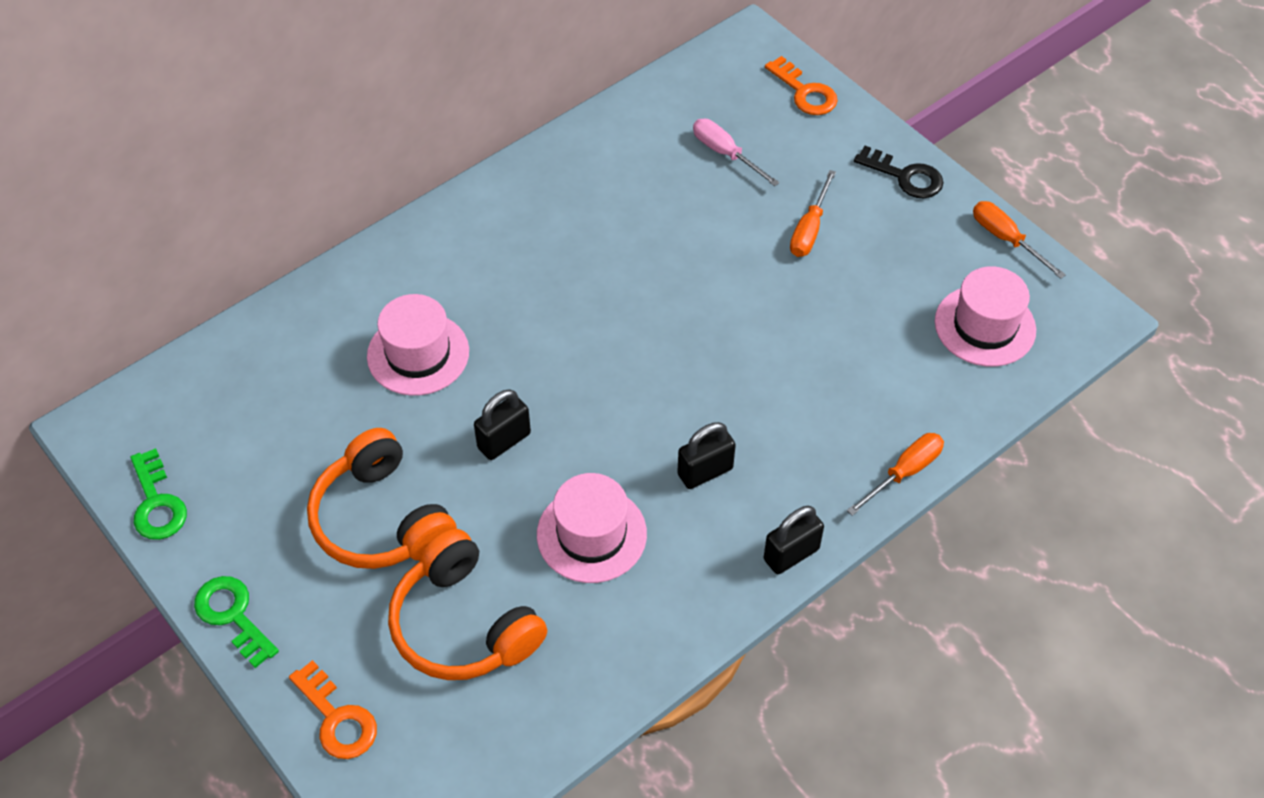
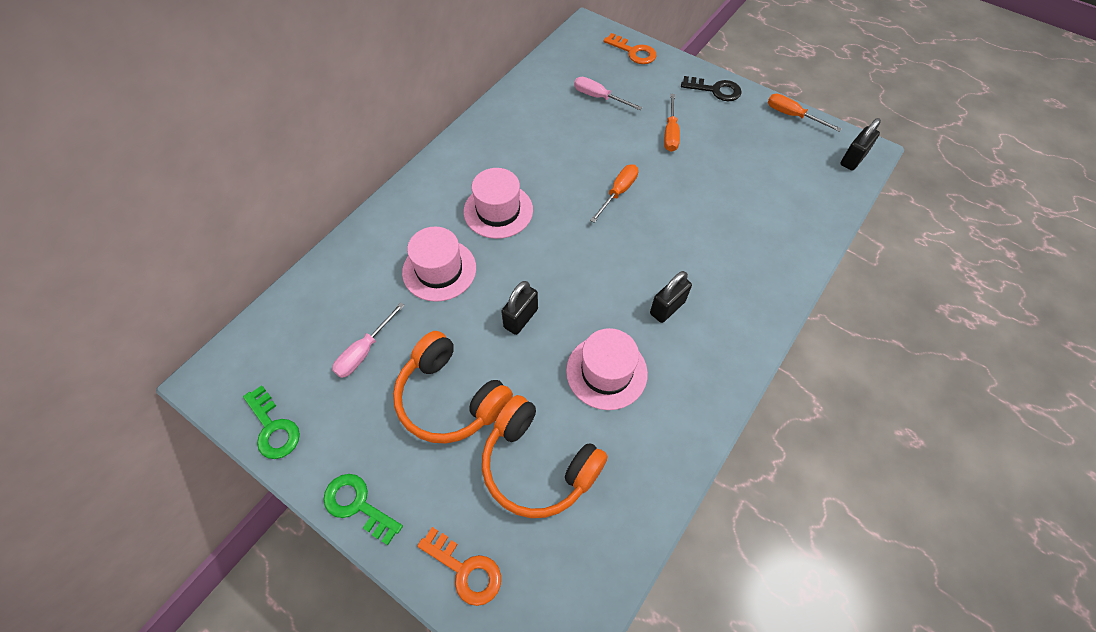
camera: 15 degrees left, 5 degrees up
(291, 436) = (364, 351): none -> pink screwdriver
(791, 554) = (748, 352): black padlock -> black padlock (852, 159)
(904, 472) = (797, 277): orange screwdriver -> orange screwdriver (618, 192)
(985, 326) = (804, 171): pink hat -> pink hat (498, 211)

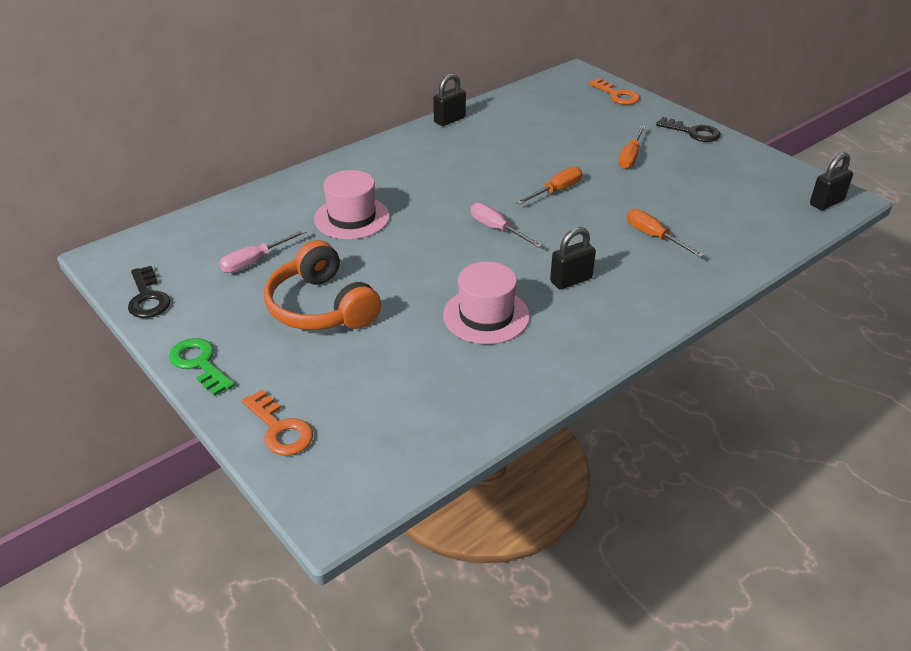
camera: 15 degrees right, 20 degrees down
(273, 428) = (147, 298): green key -> black key
(498, 211) = (428, 186): pink hat -> none
(521, 318) = (416, 263): black padlock -> black padlock (449, 120)
(538, 465) = (385, 369): orange headphones -> none
(599, 97) = (566, 122): pink screwdriver -> pink screwdriver (497, 229)
(792, 115) = (771, 161): orange screwdriver -> orange screwdriver (654, 236)

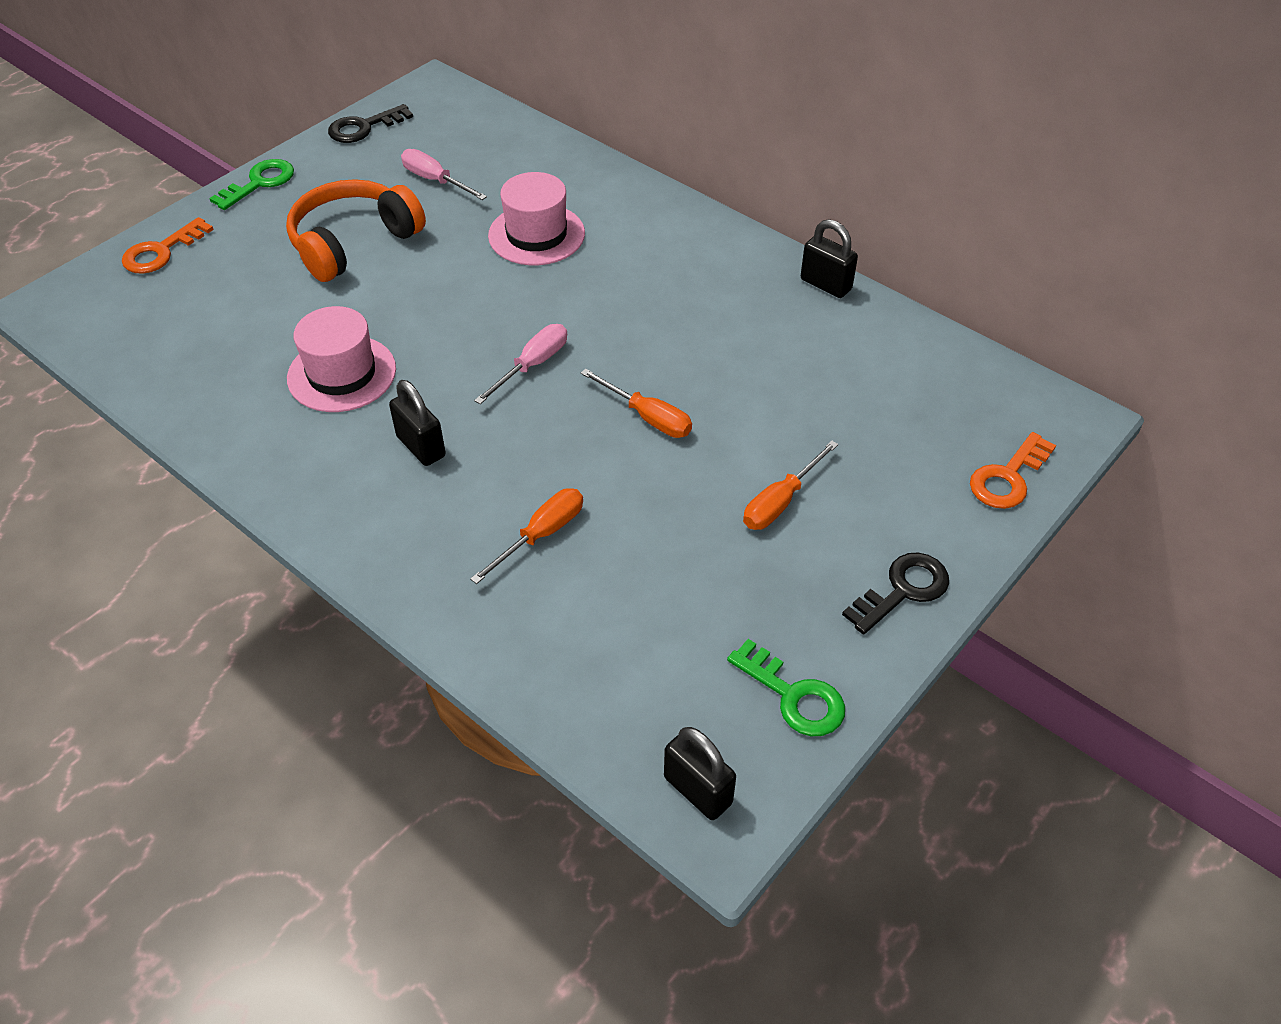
camera: 80 degrees right, 10 degrees up
(630, 157) = (780, 502): orange screwdriver -> orange screwdriver turned 60 degrees counterclockwise
(693, 132) = (903, 590): black key -> black key turned 150 degrees counterclockwise
(763, 170) = (793, 696): none -> green key

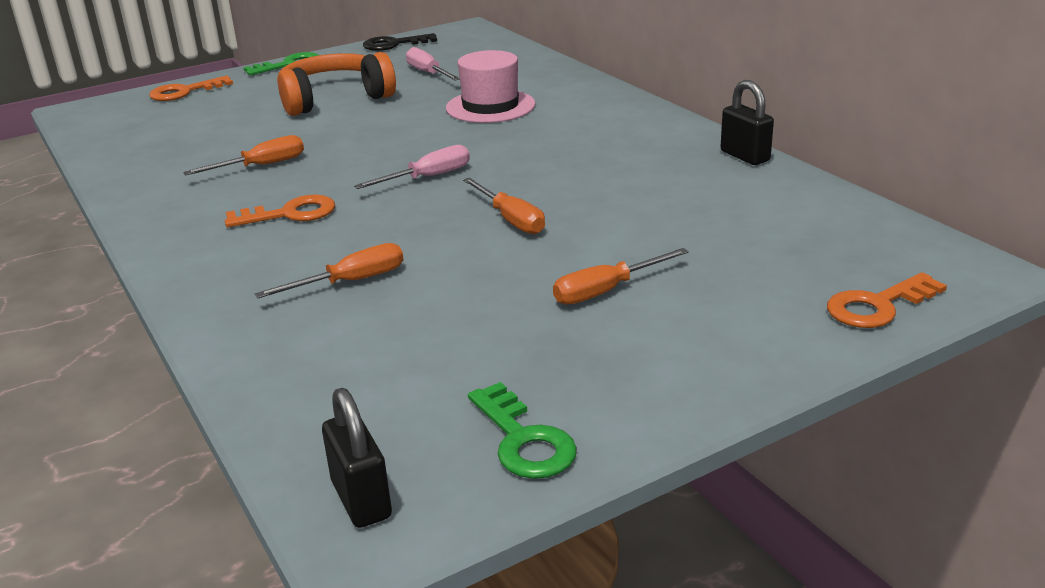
camera: 20 degrees right, 20 degrees down
(342, 374) = (261, 166): pink hat -> orange screwdriver
(421, 446) = (290, 214): black padlock -> orange key
(903, 590) = (704, 375): black key -> none

